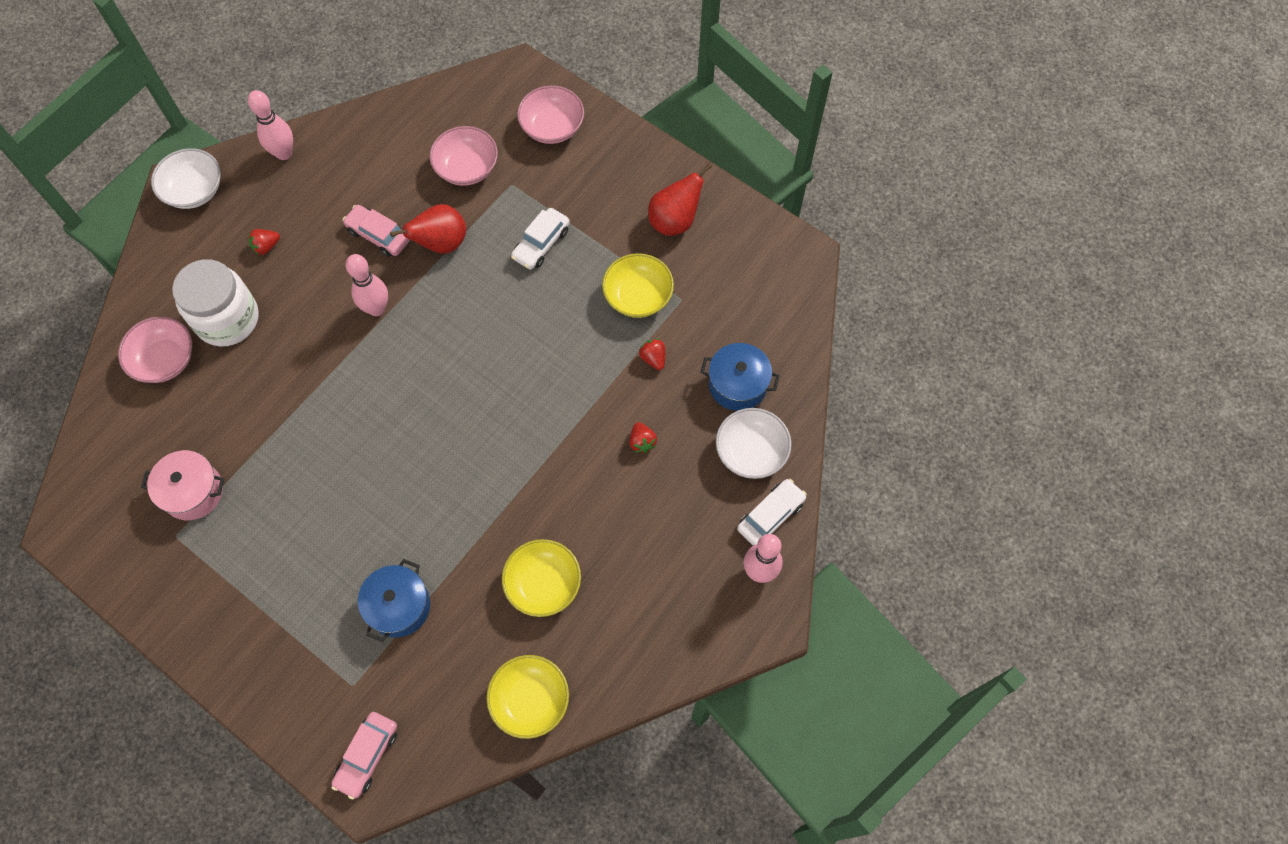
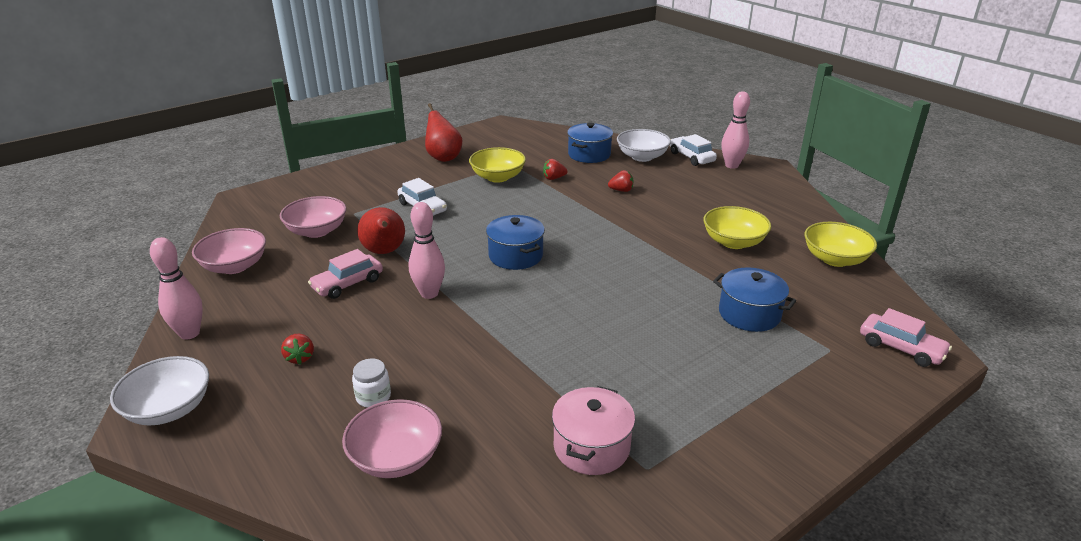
camera: 75 degrees left, 35 degrees down
(227, 319) = (373, 397): white jar -> white jar, size x0.43
(461, 364) = (515, 256): none -> blue pot
(552, 127) = (315, 190): pink bowl -> pink bowl (234, 266)

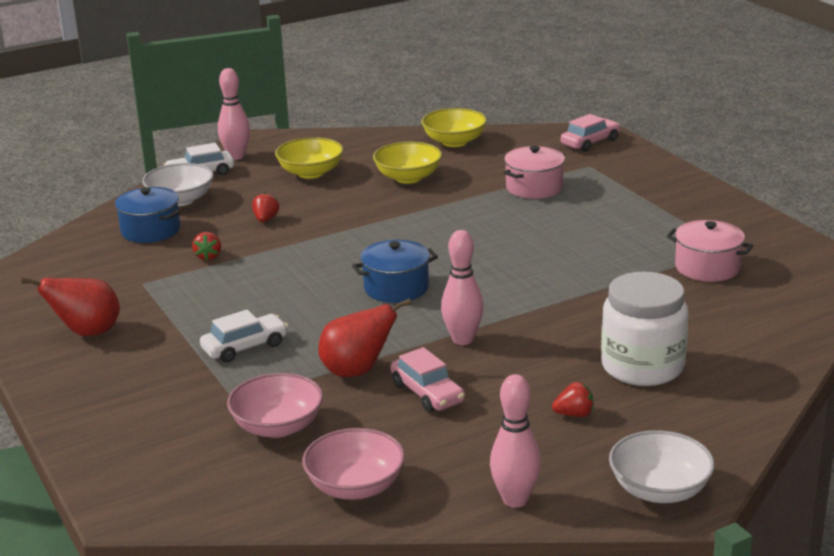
camera: 80 degrees left, 5 degrees down
(373, 397) = (642, 367): white jar -> white jar, size x2.31
(396, 458) = (725, 352): pink bowl -> none
(498, 177) = (182, 293): yellow bowl -> yellow bowl (310, 173)
(749, 314) = (534, 187): blue pot -> pink pot

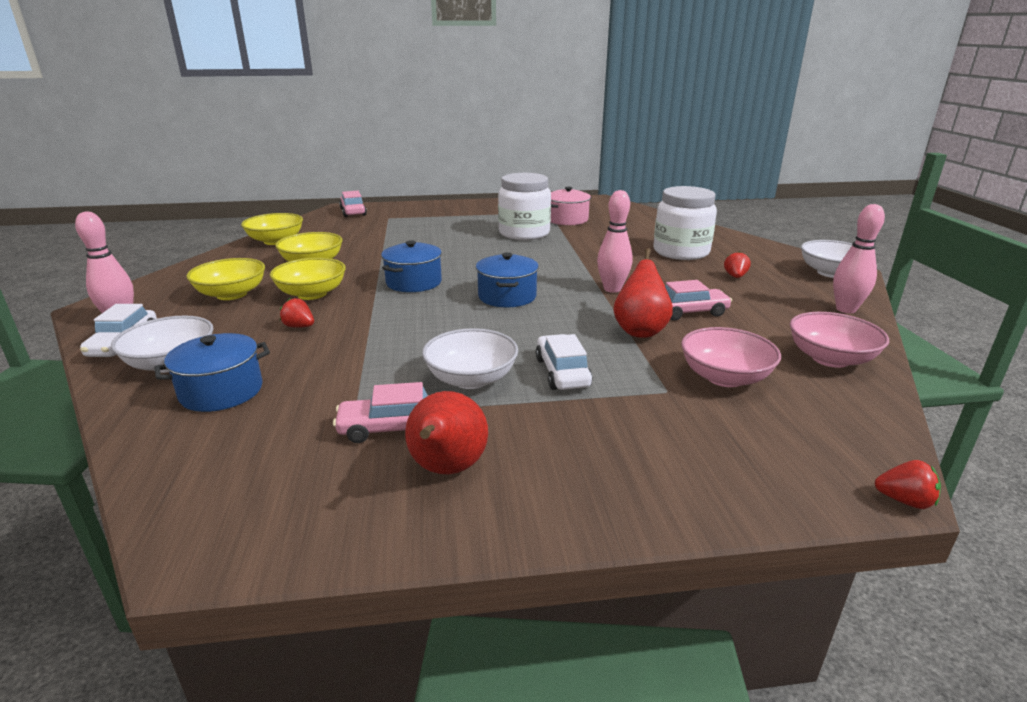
camera: 70 degrees left, 0 degrees up
(129, 301) = (392, 428): none -> pink car
(208, 256) = (341, 366): red strawberry -> red strawberry (904, 501)
(213, 311) = (471, 379): none -> white bowl
(335, 202) = (312, 294): none -> yellow bowl
(397, 235) = (414, 282): none -> blue pot
(534, 187) = (397, 234): pink pot -> none
(613, 253) = (524, 233): none -> white jar

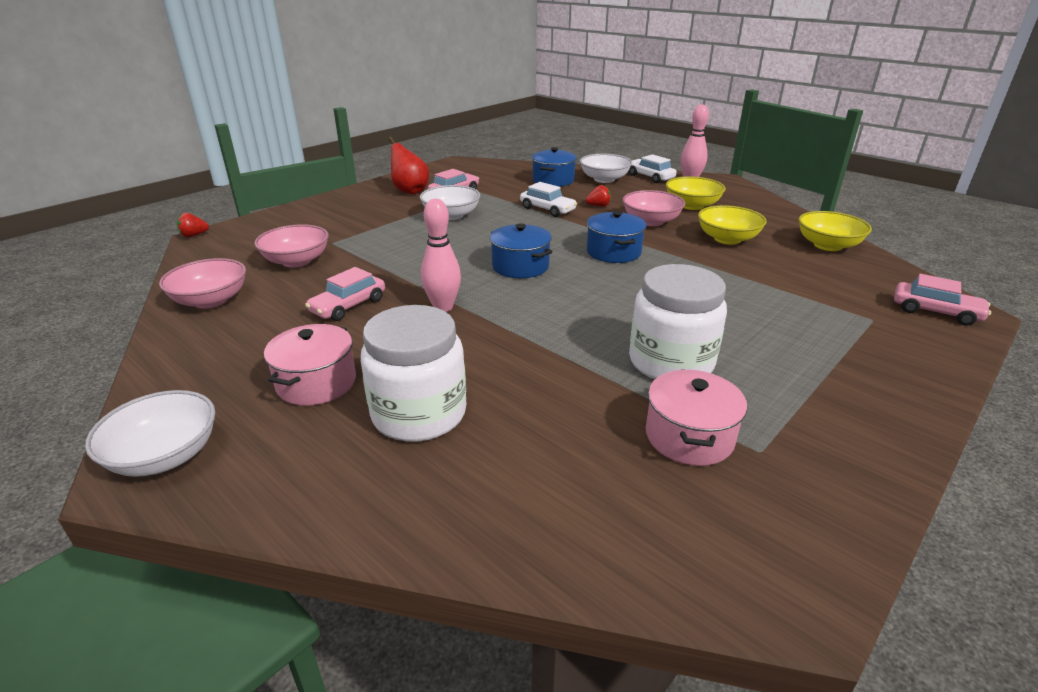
camera: 140 degrees right, 5 degrees up
(312, 294) = (651, 221): yellow bowl -> pink bowl
(562, 372) = (405, 233): white car -> white car (547, 209)
(640, 331) = (379, 274): red pear -> none
(735, 277) = (316, 383): red strawberry -> pink pot
(846, 309) = (172, 371): pink bowling pin -> none

